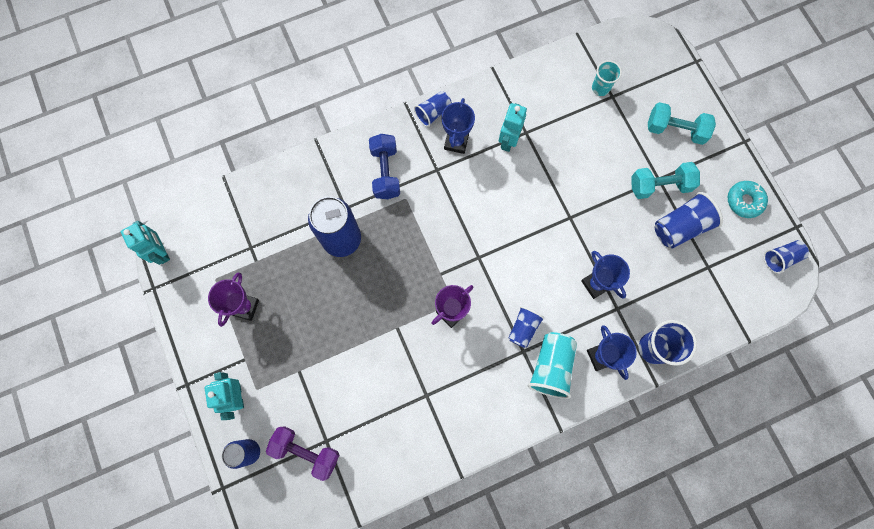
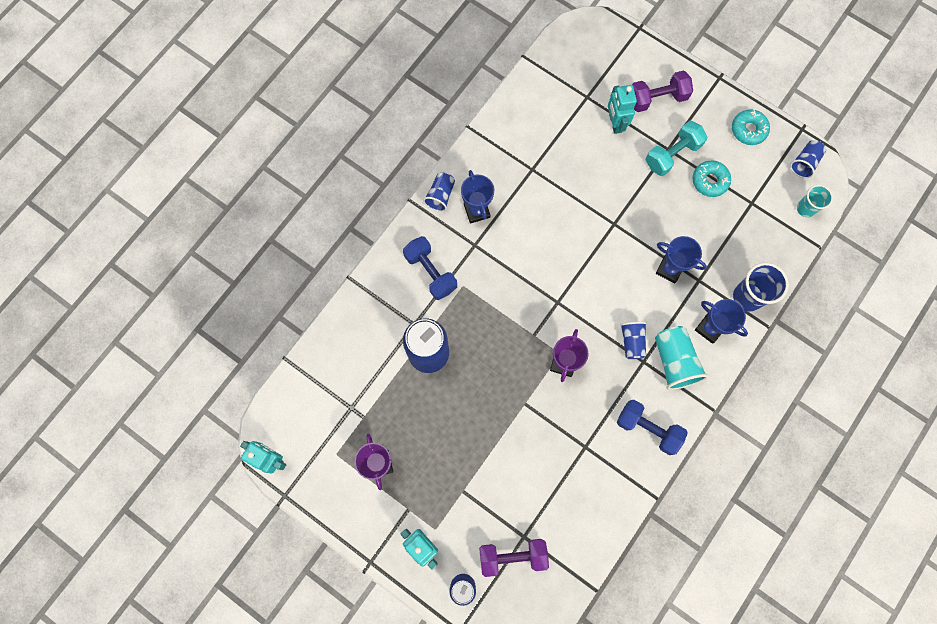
camera: 30 degrees left, 0 degrees up
(491, 412) = (648, 428): none -> blue dumbbell
(508, 140) = (521, 185): turquoise robot -> turquoise robot (615, 123)
(600, 88) = (573, 95): turquoise cup -> turquoise cup (805, 209)
(675, 130) = (657, 98): turquoise dumbbell -> purple dumbbell
(680, 227) = (710, 181): blue cup -> turquoise donut

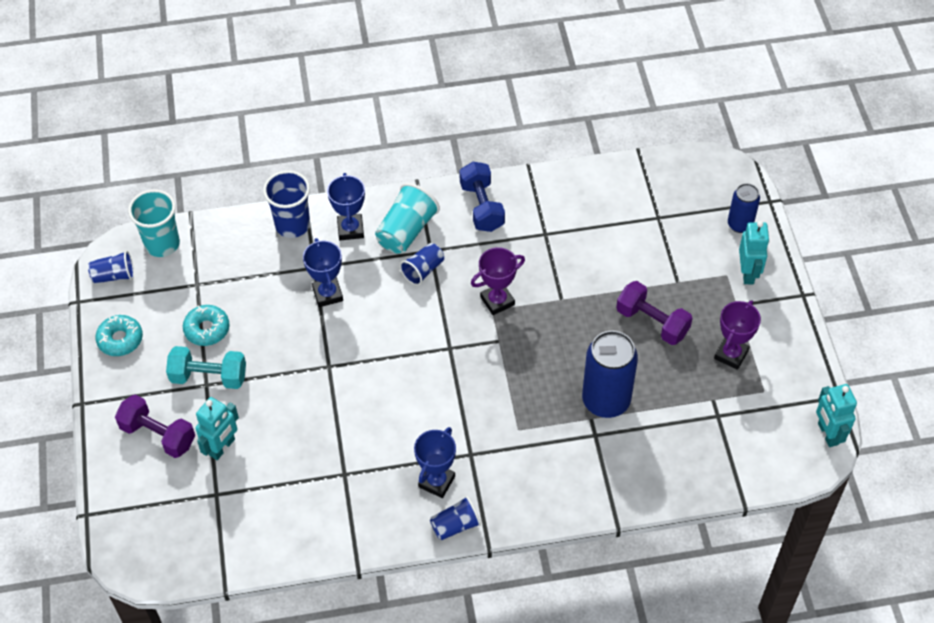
camera: 135 degrees left, 20 degrees down
(430, 272) = (536, 465): blue dumbbell -> none
(512, 556) = (680, 213): purple dumbbell -> purple dumbbell (652, 322)
(805, 209) = (162, 244): turquoise cup -> turquoise cup, size x1.57

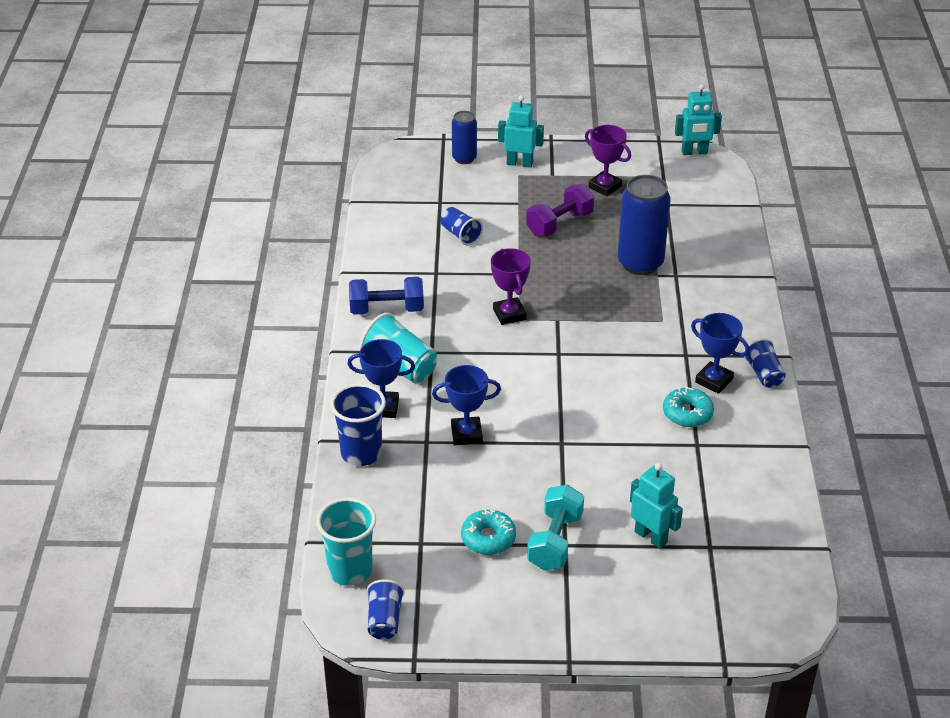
camera: 80 degrees left, 15 degrees down
(120, 339) = (483, 619): turquoise donut -> turquoise donut (687, 413)
(158, 435) = (626, 591): purple dumbbell -> none
(423, 270) = (456, 360): blue cup -> blue cup (460, 235)

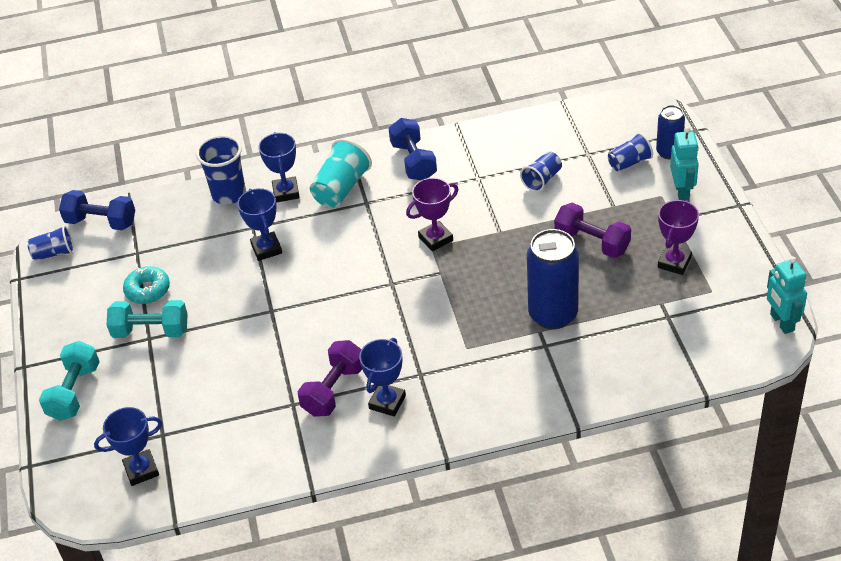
camera: 80 degrees right, 5 degrees up
(350, 570) = (101, 222): turquoise cup -> blue dumbbell
(626, 616) = (74, 392): none -> turquoise dumbbell
(651, 537) = (167, 392): turquoise robot -> none
(687, 413) = (334, 390): turquoise donut -> purple dumbbell
(754, 567) = (141, 470): none -> blue trophy
(763, 374) = (409, 440): blue cup -> blue cup (629, 163)

